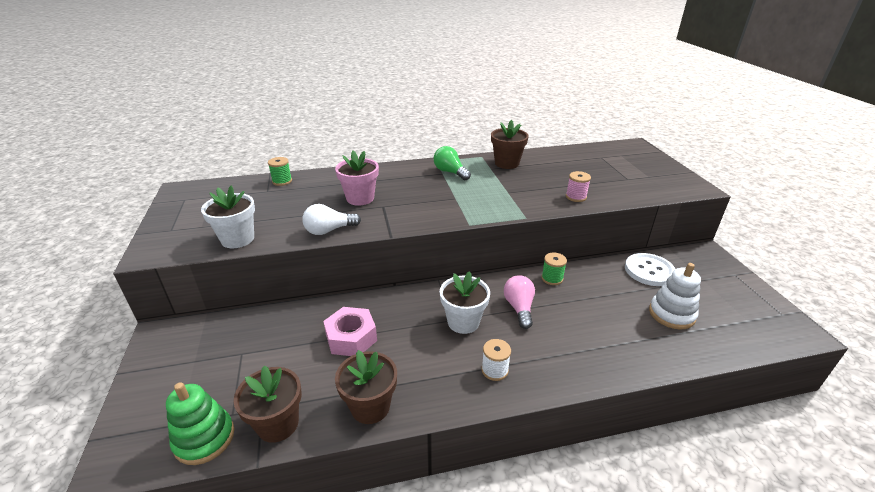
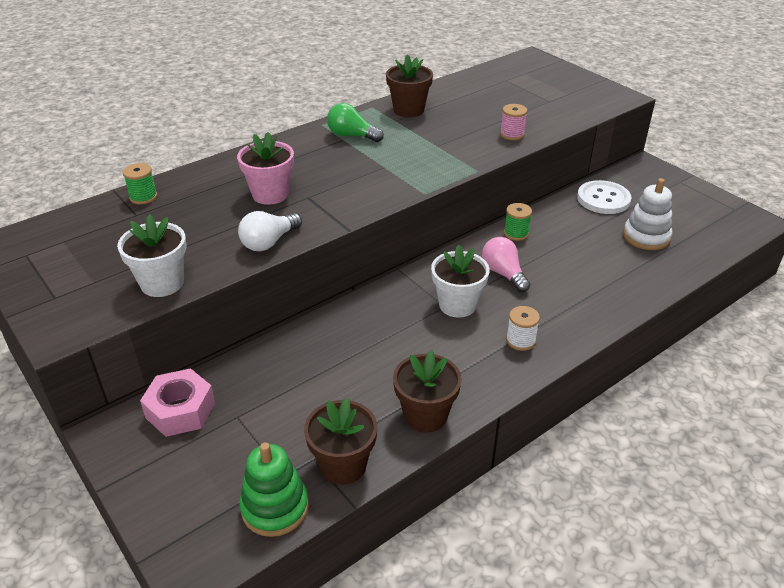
camera: 25 degrees left, 5 degrees up
(351, 338) = (350, 359): pink nut -> pink nut (180, 410)

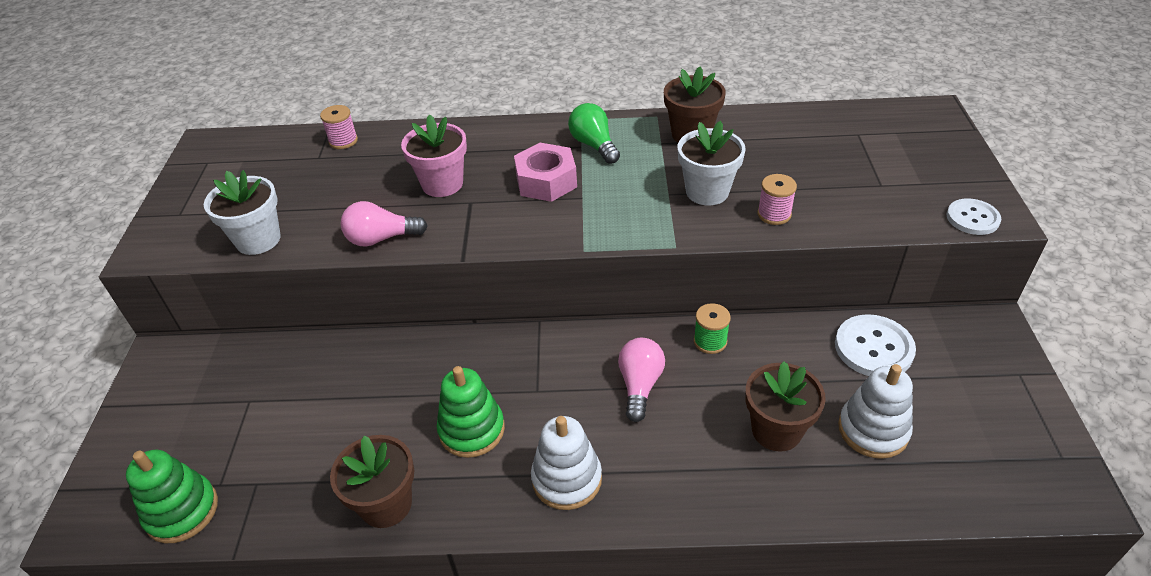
camera: 40 degrees right, 5 degrees up
(143, 197) = (343, 141): green spool -> pink spool
(180, 410) = (220, 368): pink nut -> pink nut (546, 181)
(269, 242) = (381, 238): white light bulb -> pink light bulb
(343, 465) = (269, 507): brown flower pot -> brown flower pot (776, 430)
(429, 347) = (472, 430): none -> green stacking toy
(457, 305) = (550, 396): white flower pot -> white flower pot (707, 192)
(520, 341) = (567, 479): white spool -> white stacking toy
(612, 101) = (972, 218): none -> white button

